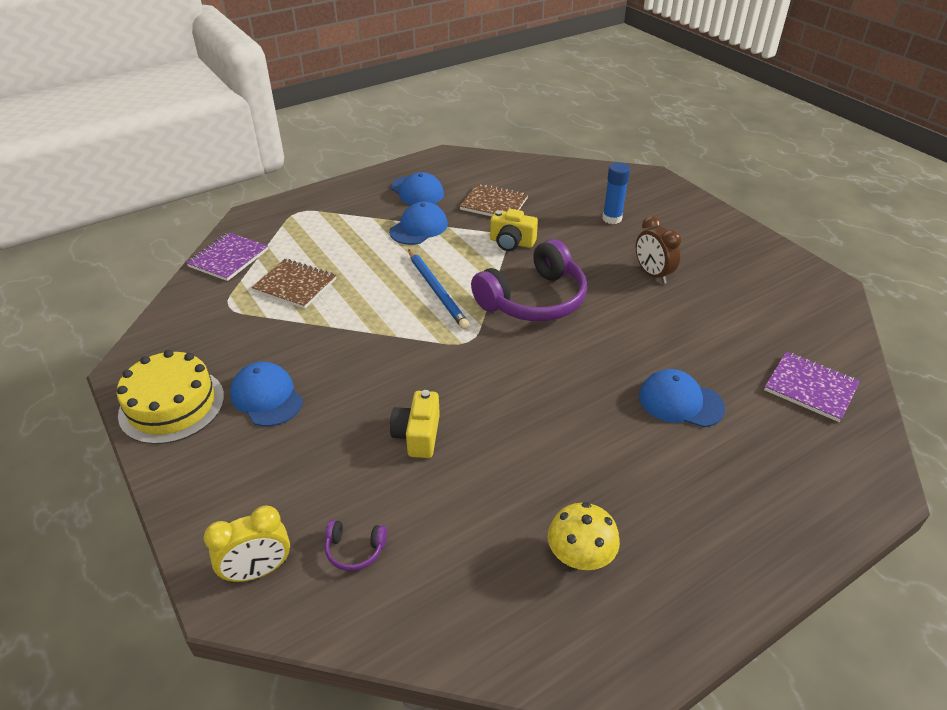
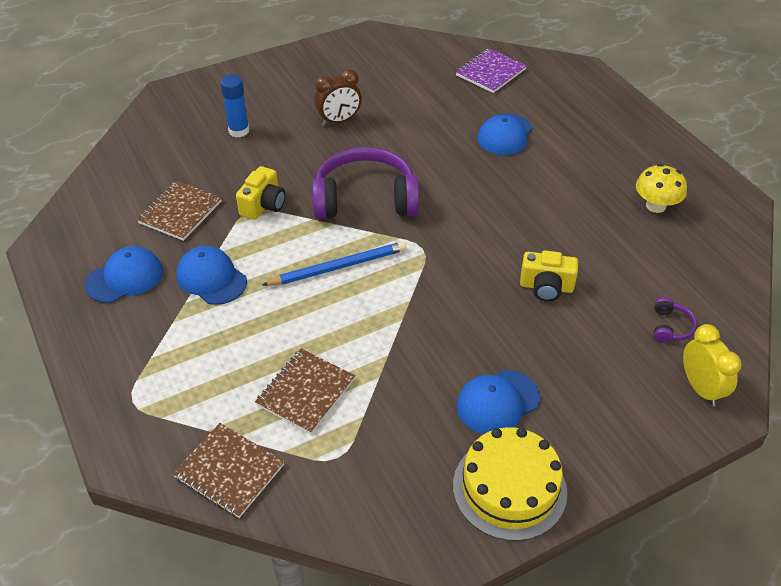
camera: 85 degrees left, 5 degrees up
(228, 258) = (229, 471): purple notebook -> brown notebook
(534, 300) = (365, 199): purple headphones -> purple headphones turned 60 degrees counterclockwise

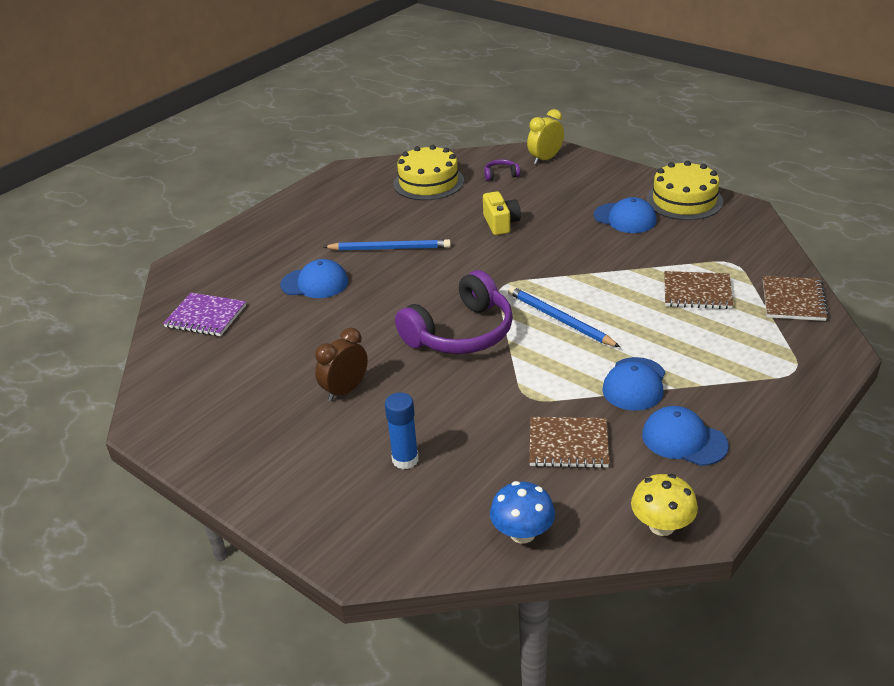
camera: 110 degrees left, 10 degrees down
(124, 162) = (522, 533): none -> blue mushroom
(263, 205) = (515, 391): yellow camera -> none
(339, 121) = (345, 390): brown clock -> brown clock turned 90 degrees counterclockwise
(365, 199) = (461, 333): purple headphones -> purple headphones turned 105 degrees counterclockwise
(540, 192) = (390, 248): none -> blue pencil
(656, 206) = (373, 199): yellow mushroom -> yellow mushroom (661, 526)
(677, 258) = (428, 182): none -> yellow cake

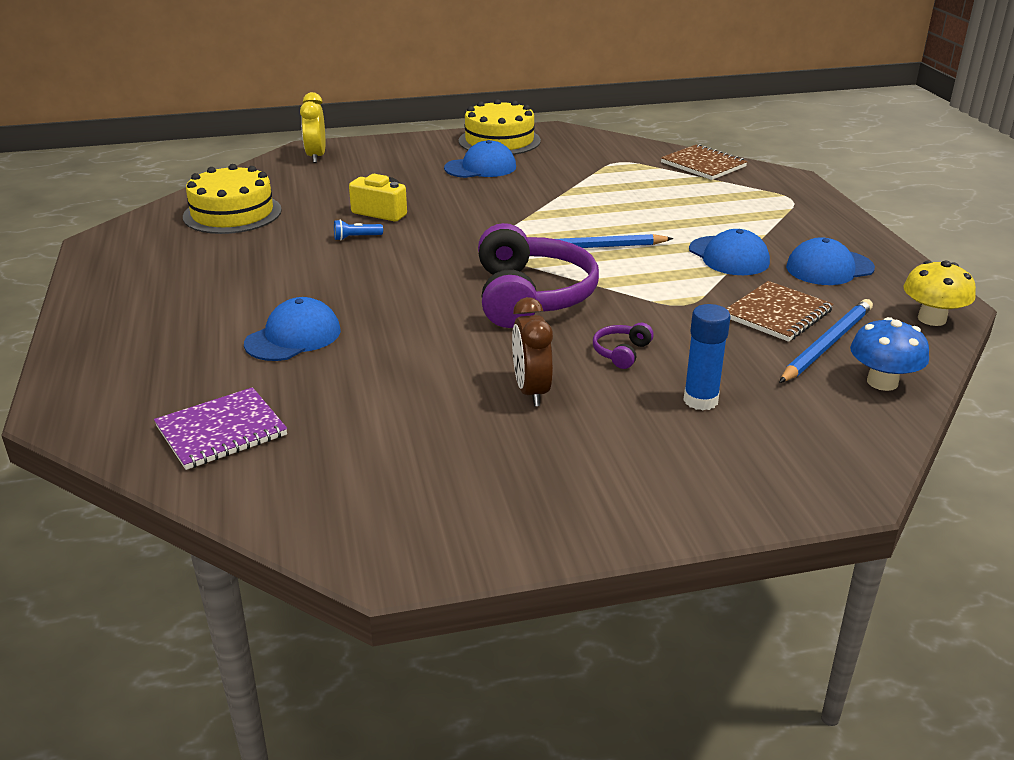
camera: 55 degrees left, 5 degrees down
(390, 248) = (312, 274): blue pencil -> blue pencil (827, 344)
(454, 235) = (356, 238): none -> blue flashlight
(500, 175) = (298, 181): purple headphones -> purple headphones (621, 352)
(697, 292) = (637, 187): brown notebook -> none

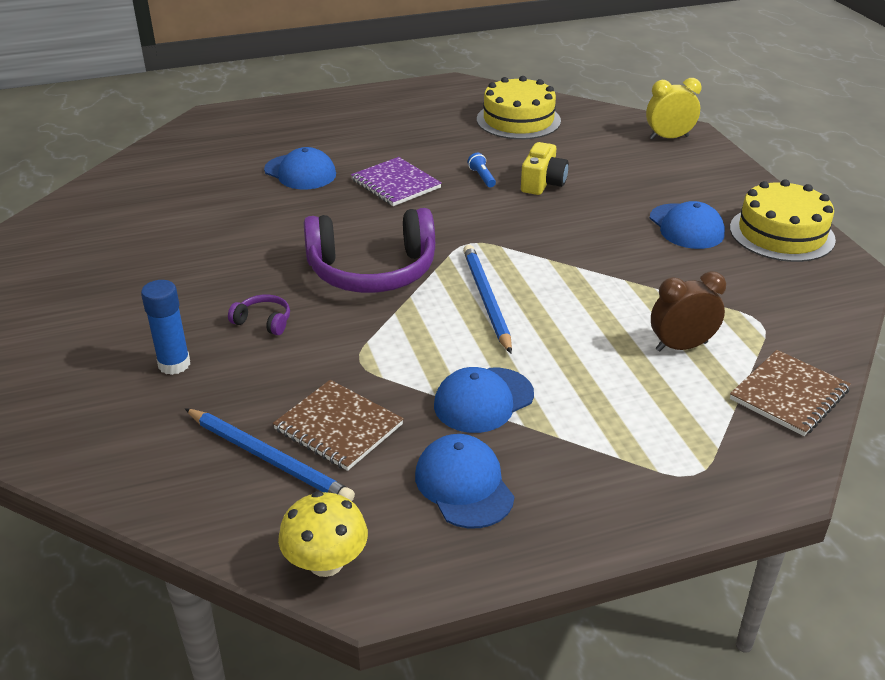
camera: 85 degrees right, 5 degrees up
(221, 431) = (178, 165): purple notebook -> purple notebook (395, 184)
(531, 391) = (205, 277): brown clock -> brown clock (681, 346)
(882, 382) = (185, 491): blue mushroom -> none

